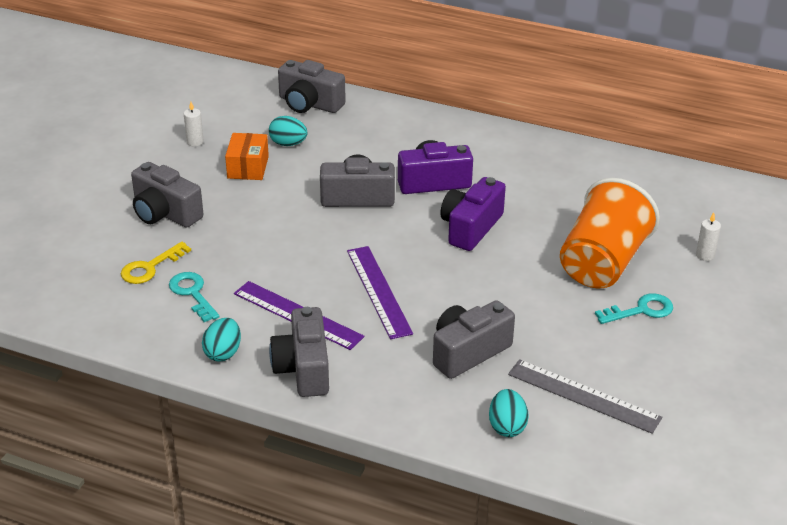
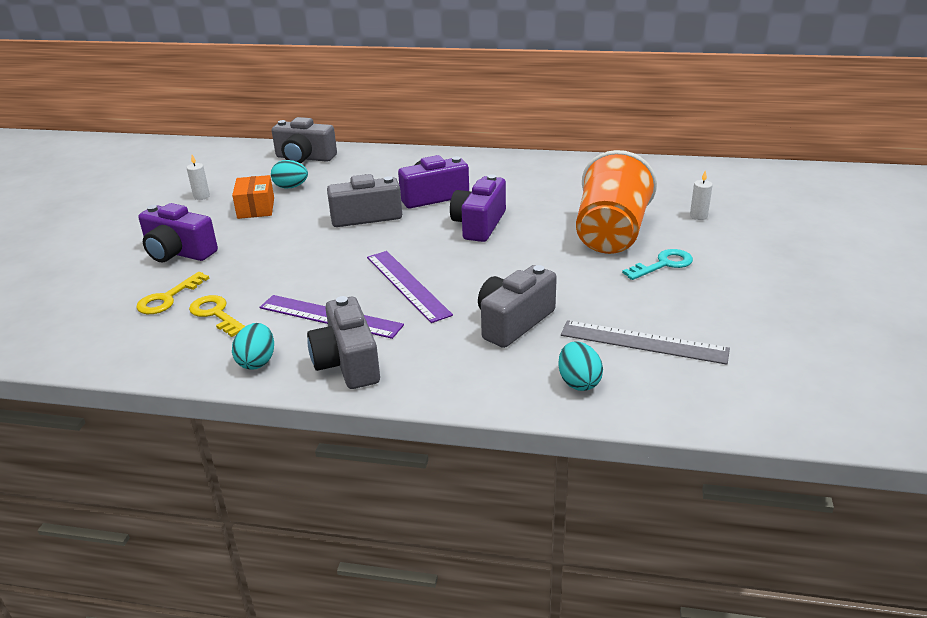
camera: 10 degrees left, 5 degrees down
(165, 213) = (178, 252): grey camera -> purple camera
(192, 294) = (216, 314): turquoise key -> yellow key

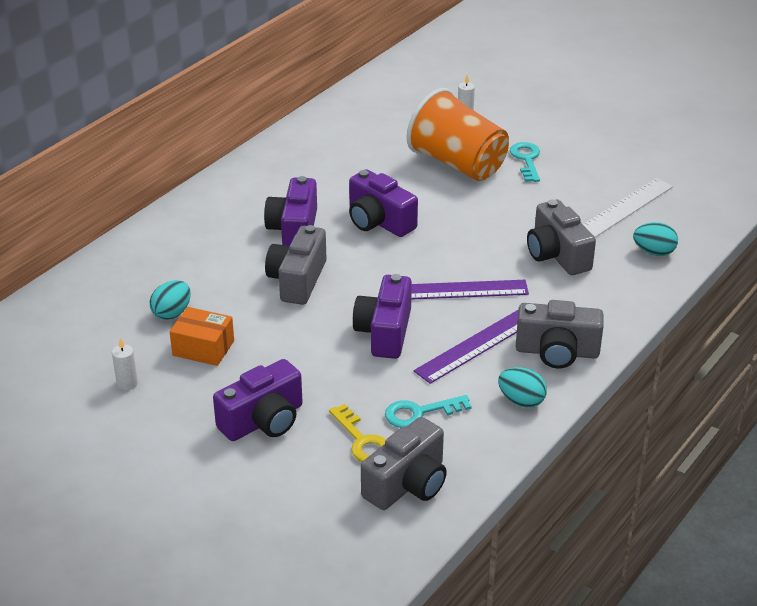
camera: 65 degrees left, 5 degrees up
(216, 314) = (420, 413): yellow key -> turquoise key
(304, 158) = (98, 287): grey camera -> grey camera (407, 484)
(321, 269) = (385, 332): none -> purple camera
(643, 342) = (624, 208): grey ruler -> white ruler

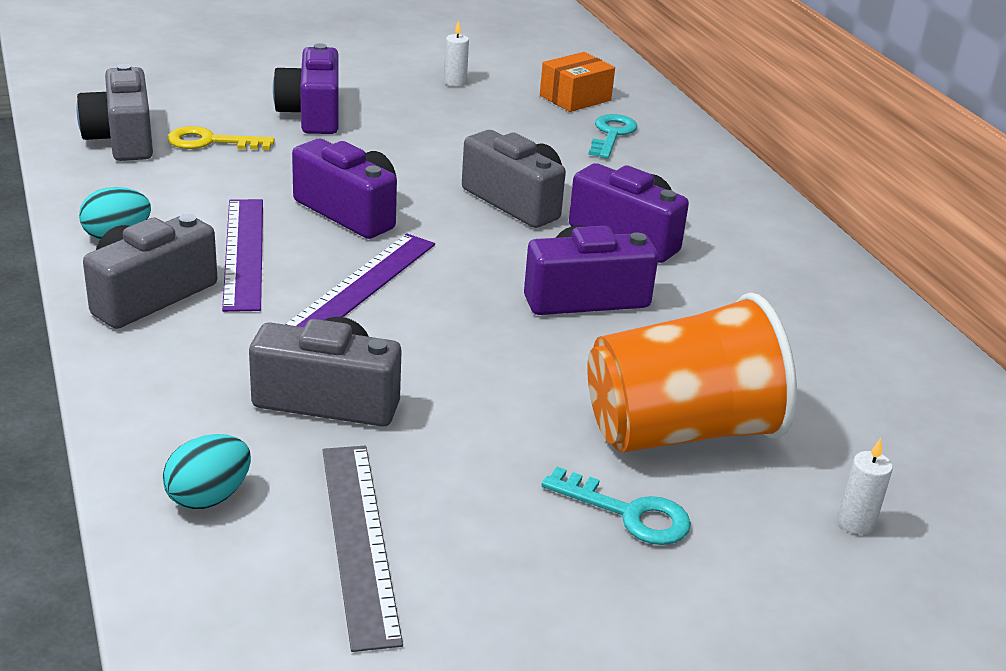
camera: 120 degrees right, 5 degrees down
(172, 313) = (540, 127): turquoise egg -> none
(203, 348) = (461, 123): orange box -> orange box (575, 98)
(420, 413) = (197, 180): turquoise key -> turquoise key (611, 134)
(624, 208) = (360, 540): white ruler -> grey ruler

